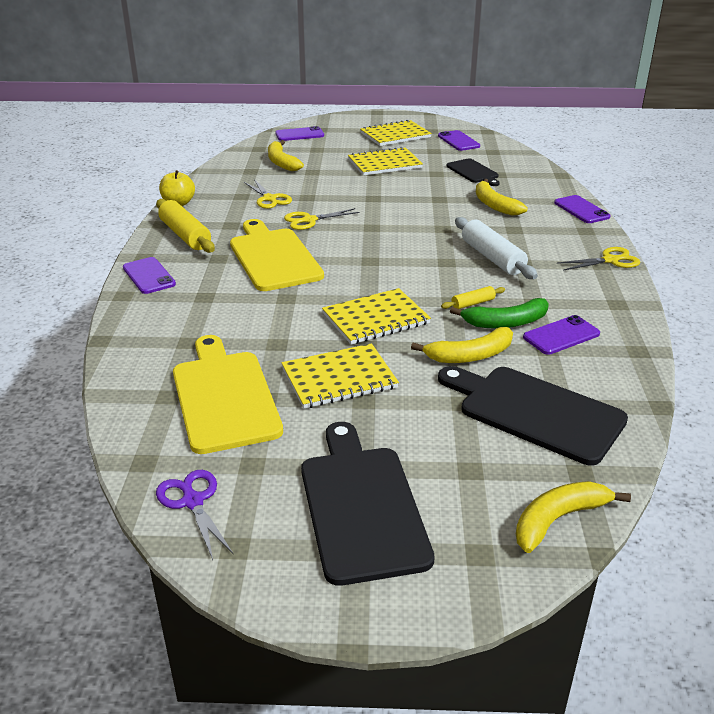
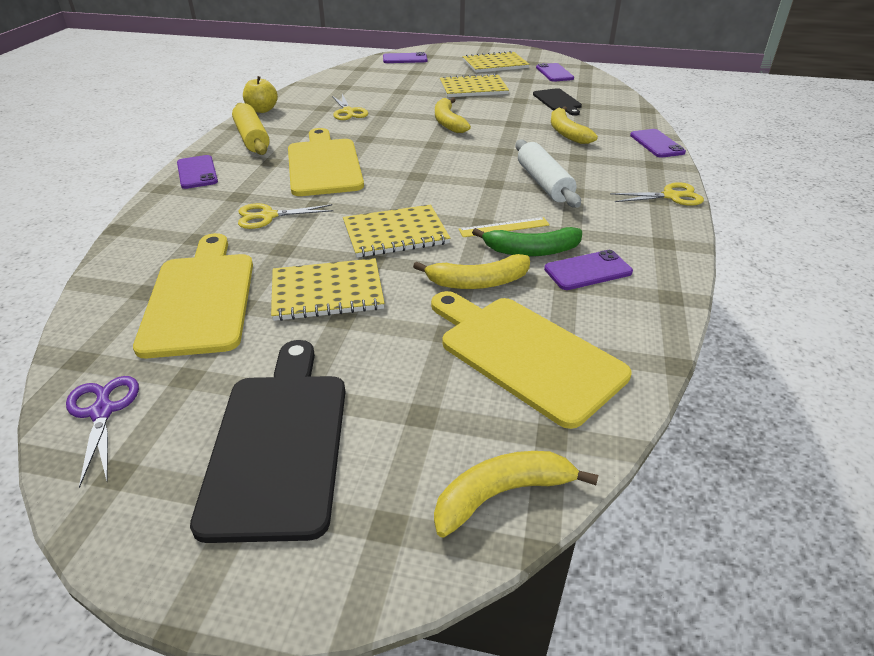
camera: 10 degrees right, 5 degrees up
(281, 162) = (376, 81): yellow banana -> yellow banana (448, 122)
(309, 220) = (376, 133): yellow scissors -> yellow scissors (268, 216)
(473, 303) = (504, 227): yellow rolling pin -> yellow ruler
(535, 412) = (525, 354): black cutting board -> yellow cutting board

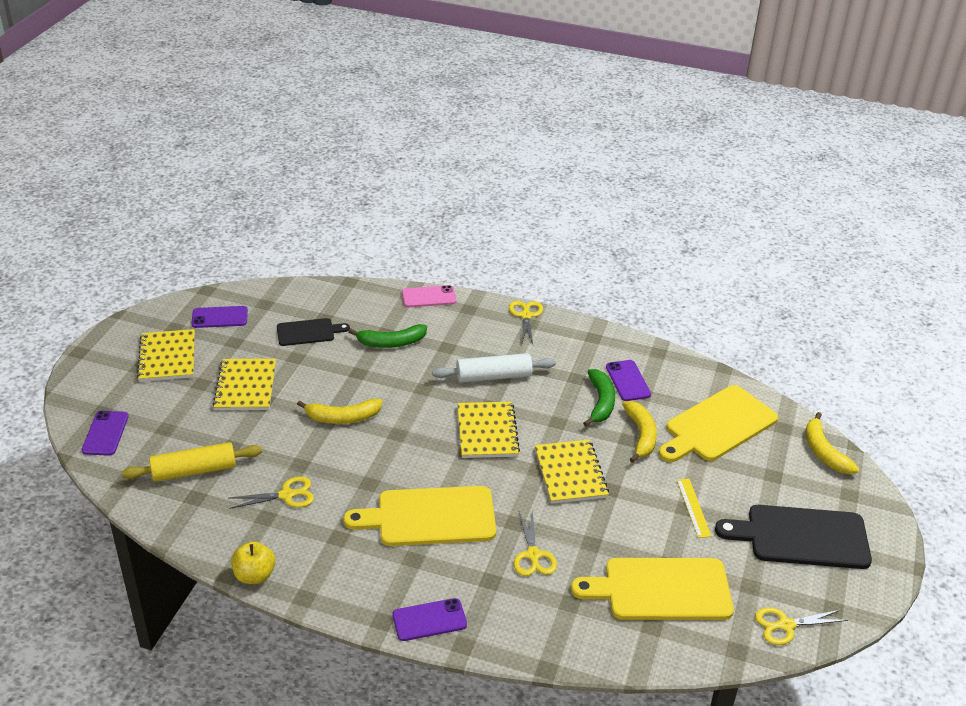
camera: 85 degrees left, 0 degrees up
(102, 412) = (786, 625): purple scissors -> yellow scissors
(252, 138) = (345, 579): yellow rolling pin -> yellow rolling pin (194, 471)
(327, 292) = (652, 515): yellow notebook -> yellow notebook (487, 431)
(504, 227) = (565, 411): yellow ruler -> yellow ruler (693, 507)
(566, 133) = (391, 343): yellow banana -> green banana
(656, 144) = (429, 297): purple phone -> pink phone

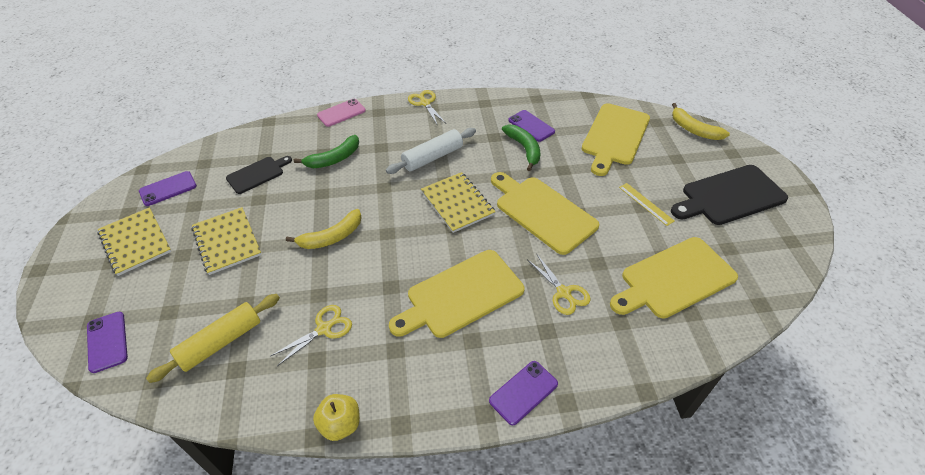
camera: 25 degrees left, 10 degrees up
(570, 473) = (542, 212): yellow notebook -> yellow cutting board
(641, 435) = (570, 163): yellow banana -> none
(786, 625) = (775, 268): yellow scissors -> none

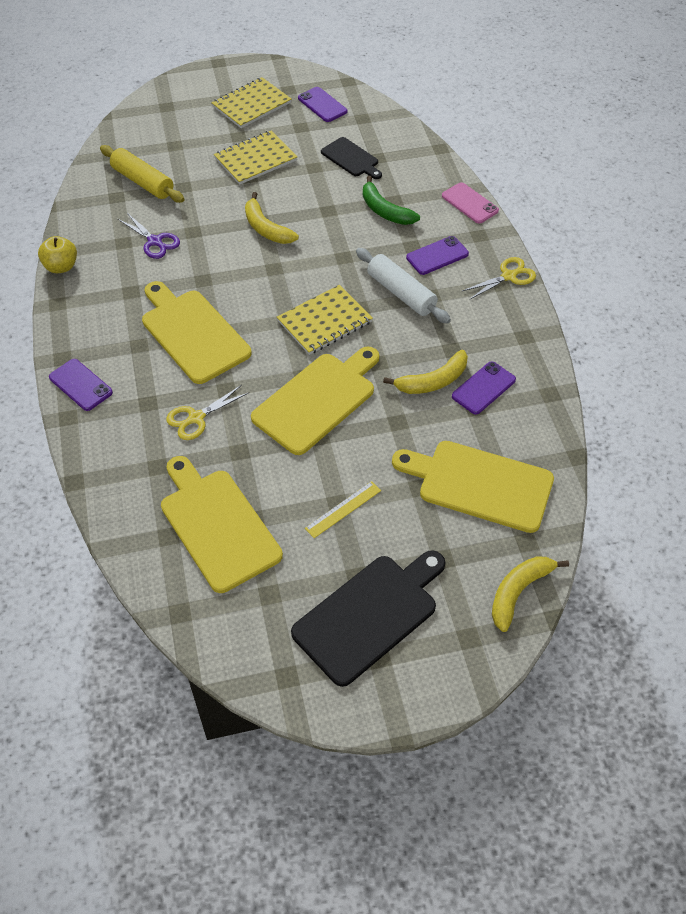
camera: 85 degrees right, 5 degrees up
(107, 341) = (146, 121): purple phone -> purple phone (437, 256)
(324, 329) = (155, 241): yellow scissors -> purple scissors
(524, 149) = (433, 381): green banana -> yellow banana
(730, 196) = (369, 615): black cutting board -> black cutting board turned 75 degrees clockwise

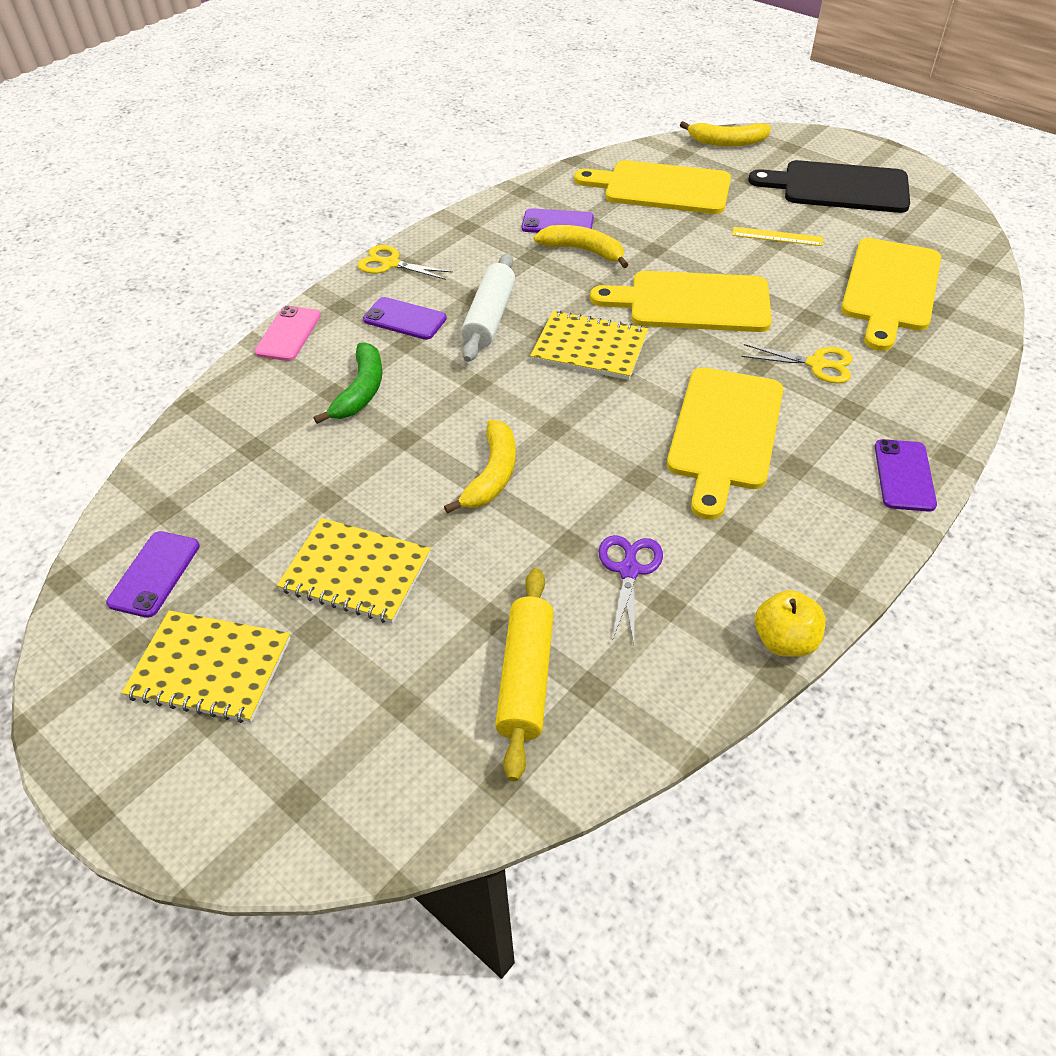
camera: 125 degrees left, 5 degrees down
(351, 158) = (274, 471): black cutting board -> none
(479, 485) = (661, 188): yellow cutting board -> yellow cutting board turned 120 degrees clockwise

